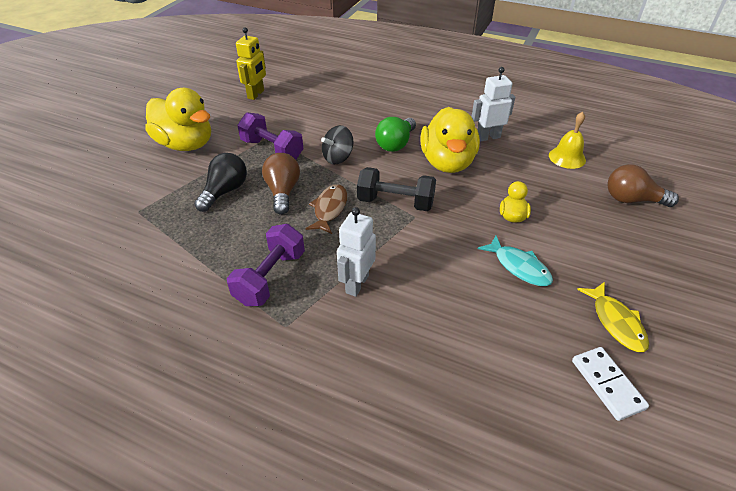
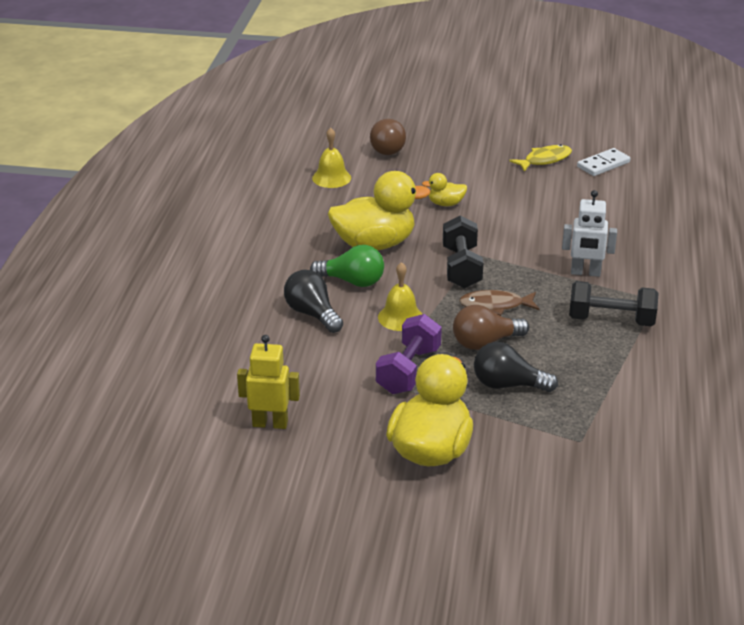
camera: 105 degrees left, 10 degrees down
(270, 278) = (611, 320): purple dumbbell -> black dumbbell
(338, 158) = (400, 317): black spinning top -> yellow bell
(361, 122) = (312, 314): none -> black light bulb
(488, 137) = (311, 223): white robot -> none
(519, 267) = (511, 198): turquoise fish -> none

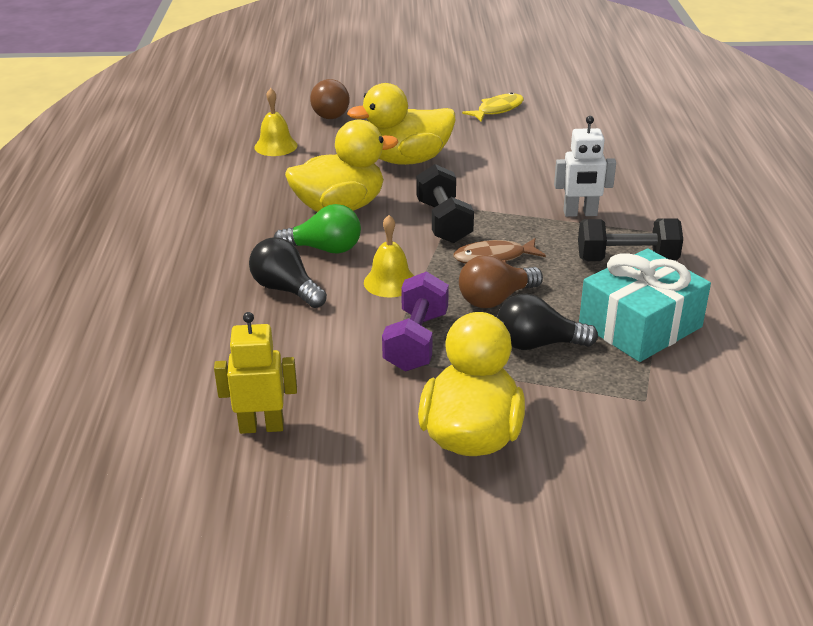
camera: 10 degrees left, 0 degrees up
(445, 204) = (407, 160): yellow duck -> yellow duck, size x2.16
(600, 379) = (640, 325): none -> turquoise gift
(603, 164) = (559, 109): white domino -> none

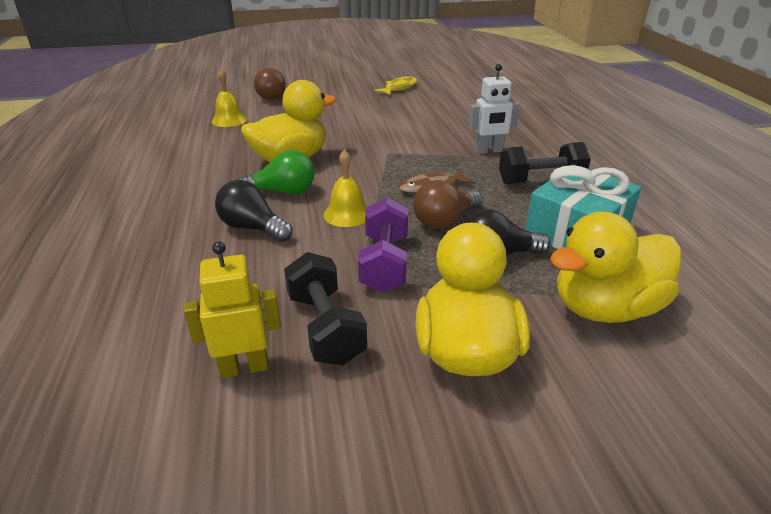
camera: 10 degrees left, 0 degrees up
(407, 160) = (339, 123): yellow duck -> yellow duck (605, 308)
(443, 222) = (381, 164): black dumbbell -> black dumbbell (325, 328)

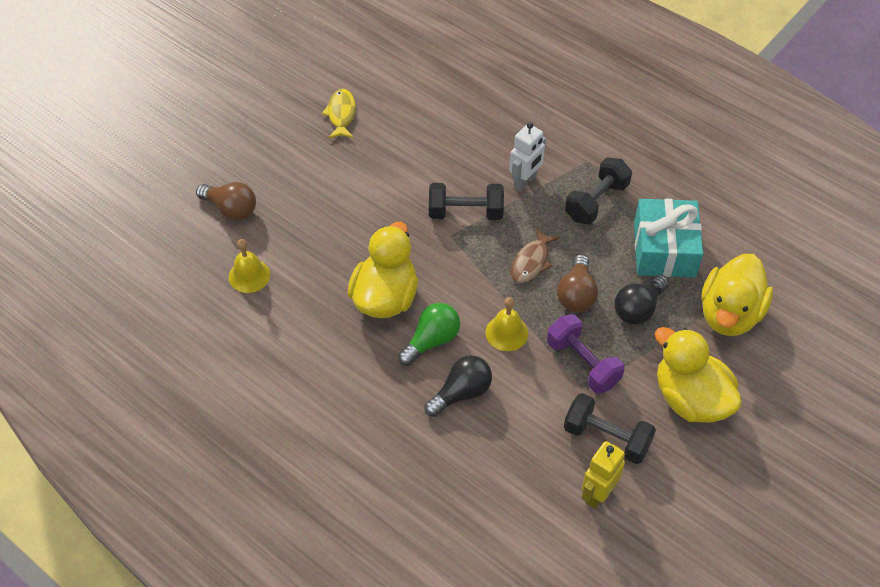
camera: 40 degrees left, 20 degrees up
(252, 228) = (461, 393): black light bulb -> black light bulb turned 150 degrees clockwise
(417, 147) = (465, 212): none -> black dumbbell

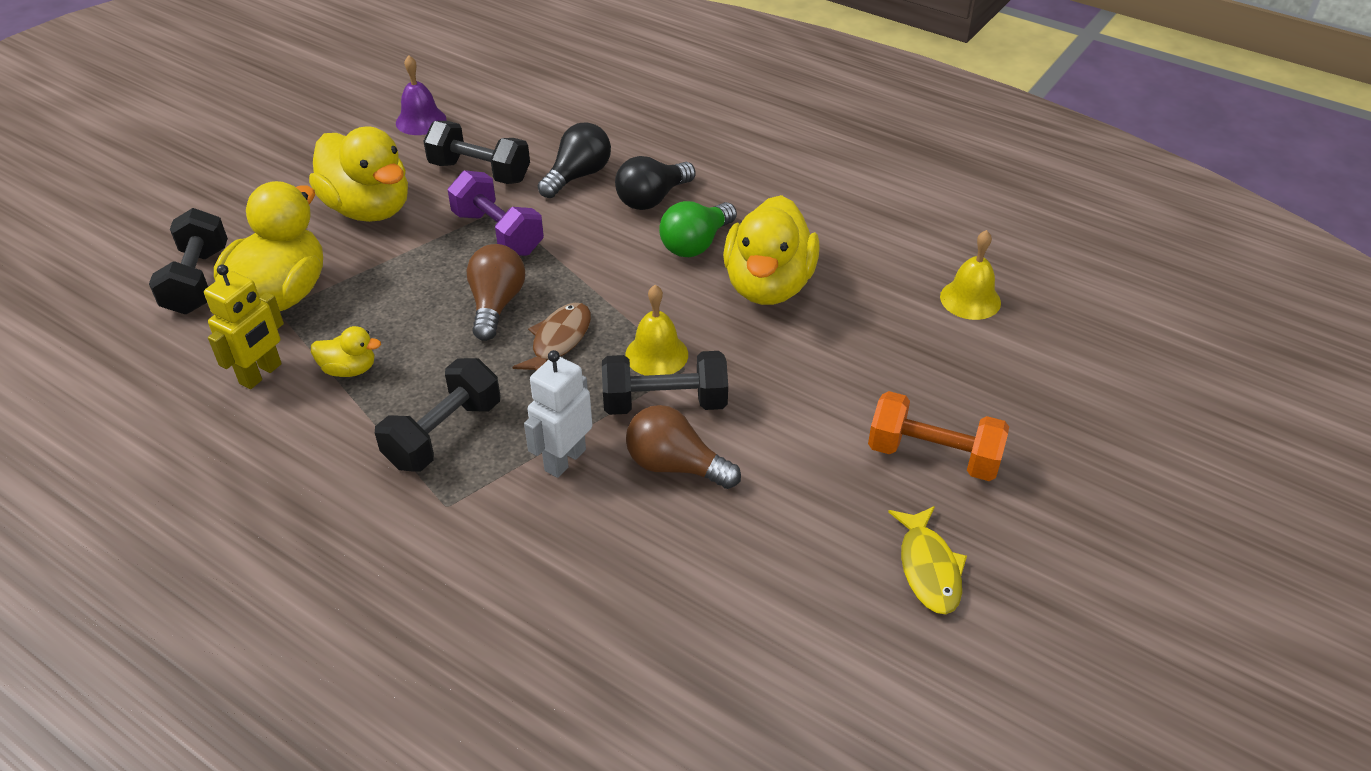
camera: 175 degrees right, 10 degrees down
(231, 209) = (1046, 384): brown light bulb -> brown light bulb (675, 466)
(317, 170) = (933, 456): none -> orange dumbbell
(506, 333) = (596, 257): yellow bell -> yellow bell (656, 354)
(597, 494) = (498, 132): yellow robot -> yellow robot (261, 374)
(638, 308) = (410, 293): black light bulb -> black light bulb (578, 176)
(664, 249) = (349, 369): turquoise gift -> yellow duck
(672, 517) = (421, 121): none -> purple bell
(796, 331) = (198, 281): none -> black dumbbell

